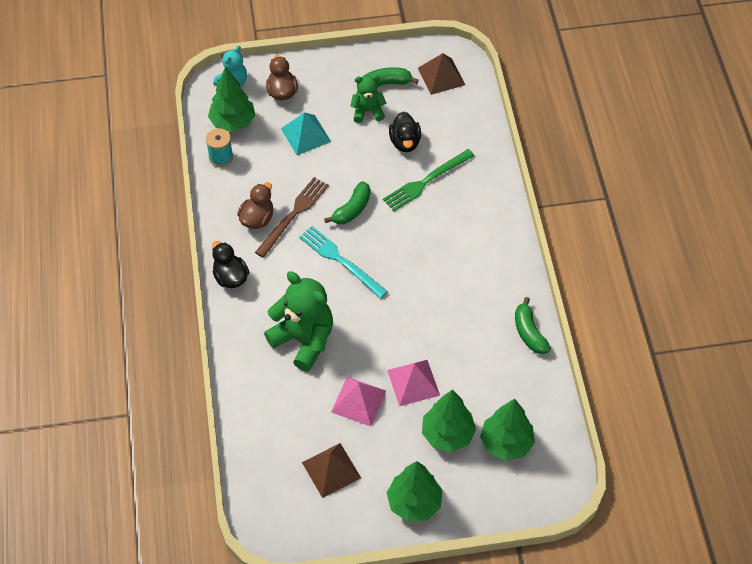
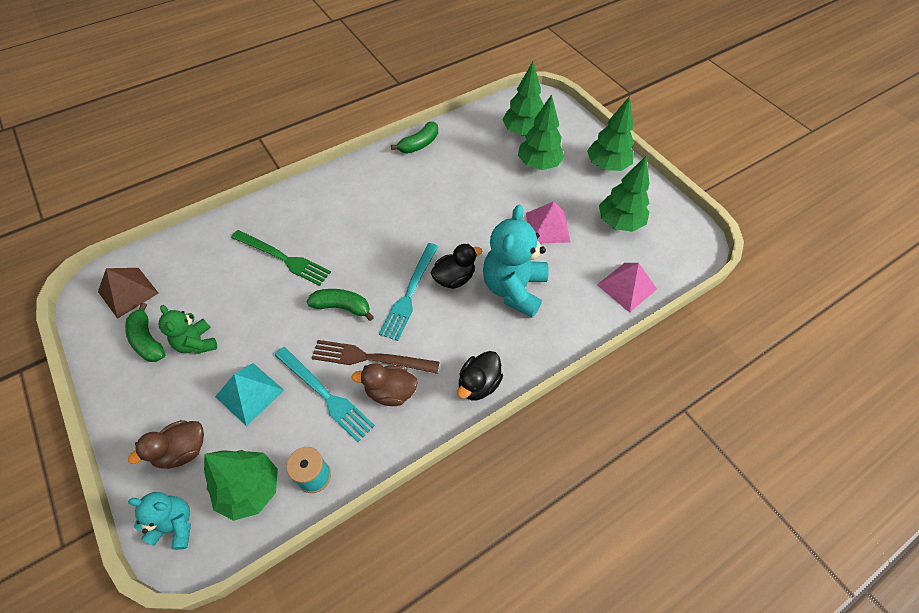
camera: 115 degrees left, 0 degrees up
(278, 178) = (325, 395): none -> turquoise fork
(303, 340) = (513, 289): green teddy bear -> turquoise teddy bear
(331, 470) = (619, 223): brown pyramid -> green tree
(405, 142) = (235, 293): black duck -> black duck (454, 278)
(413, 382) = (507, 198): pink pyramid -> pink pyramid (627, 287)

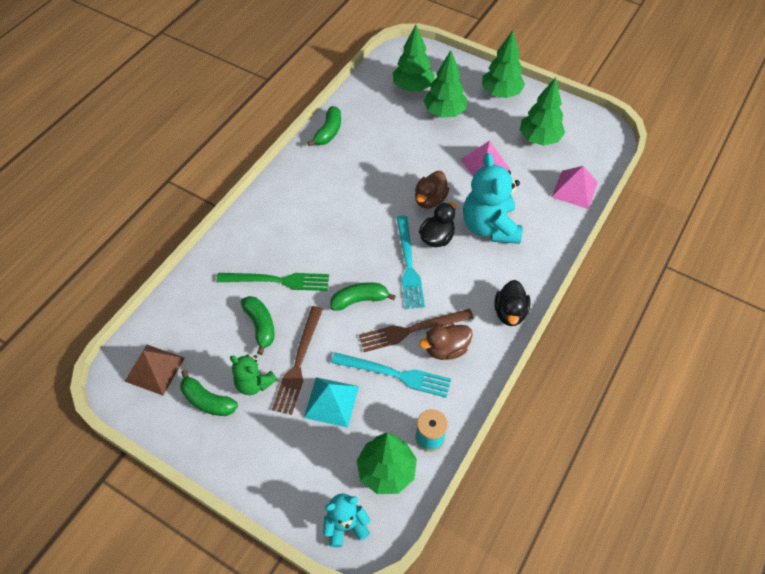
camera: 25 degrees left, 0 degrees up
(183, 451) = (308, 470): brown duck -> brown duck (430, 200)
(240, 293) = (260, 326): none -> green banana
(247, 342) = (298, 363): none -> brown fork

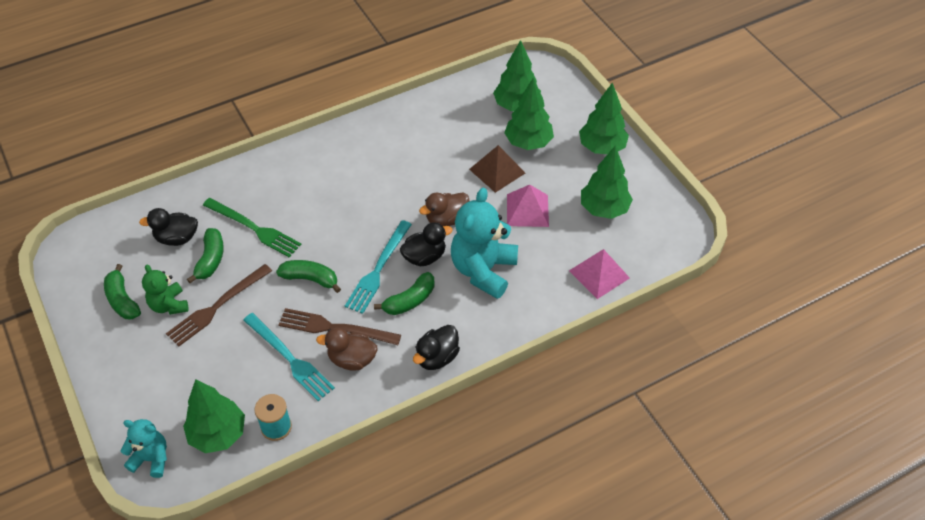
camera: 30 degrees right, 5 degrees down
(155, 369) = (102, 254): brown pyramid -> brown pyramid (497, 171)
(215, 322) = (177, 238): none -> black duck
(328, 132) = (402, 115): green banana -> green banana (409, 300)
(331, 401) = (218, 353): turquoise pyramid -> none

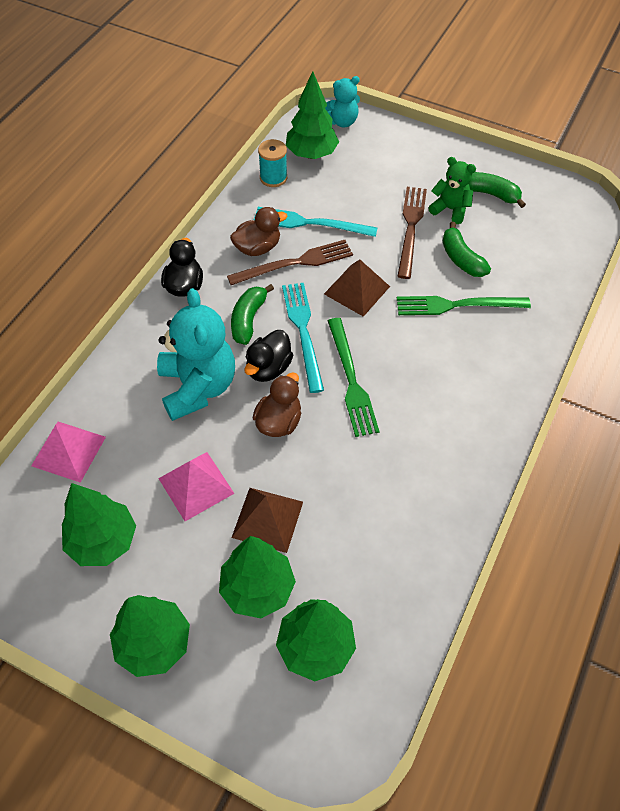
camera: 145 degrees right, 5 degrees up
(177, 238) = (512, 260): black duck -> none
(310, 279) = (357, 290): green banana -> brown pyramid
(376, 219) = (351, 380): none -> green fork

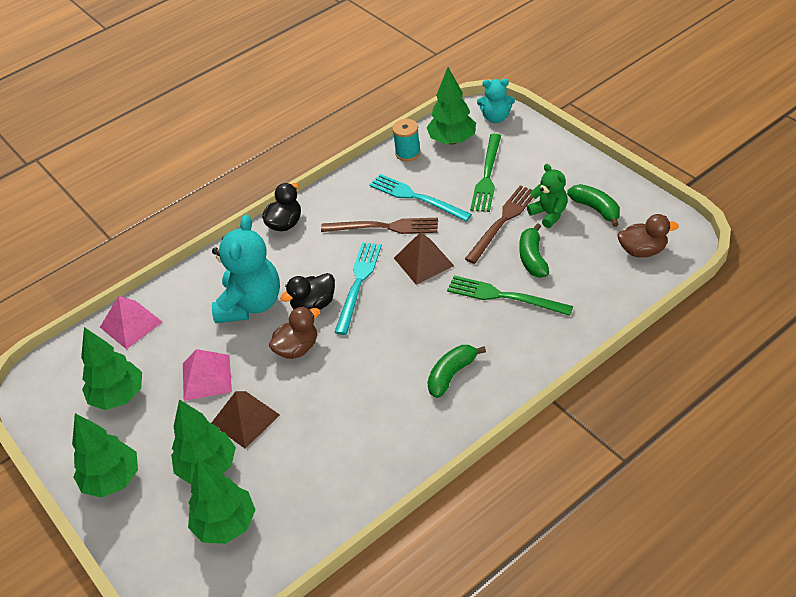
camera: 30 degrees right, 10 degrees down
(248, 319) = (320, 262): green banana -> green banana (451, 374)
(257, 248) = (361, 207): brown duck -> brown duck (642, 251)
(351, 380) = (374, 333): green fork -> green fork (487, 176)

